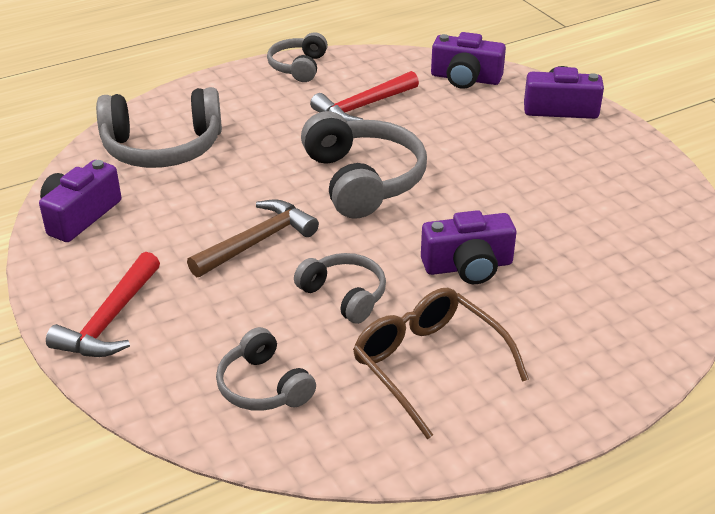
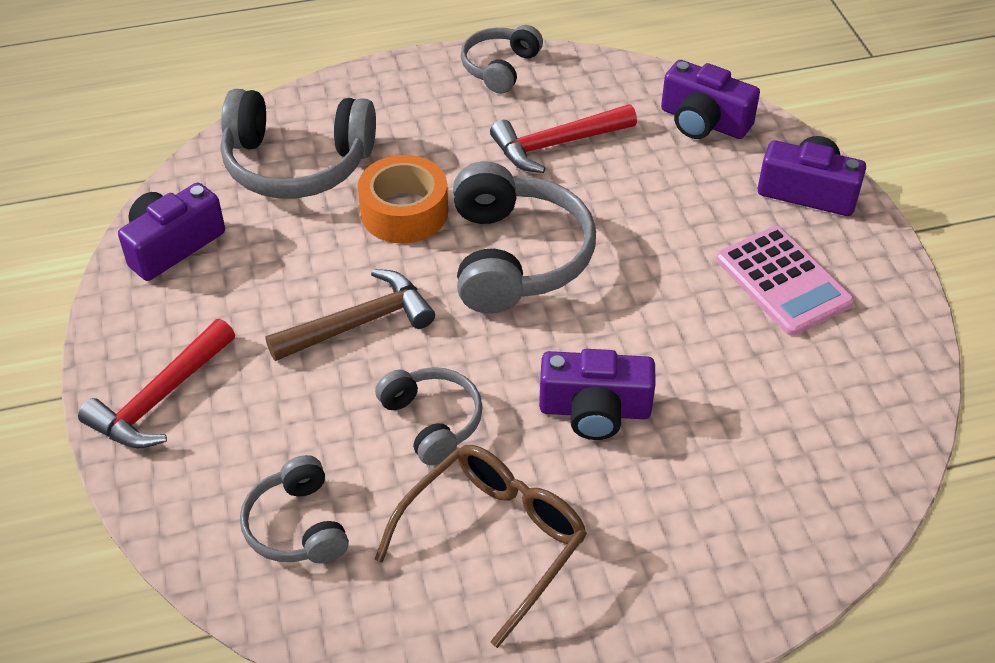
camera: 15 degrees right, 10 degrees up
(262, 165) = (404, 212): none -> orange tape
(428, 365) = (493, 540): brown glasses -> brown glasses turned 60 degrees clockwise
(569, 164) = (783, 281): none -> pink calculator

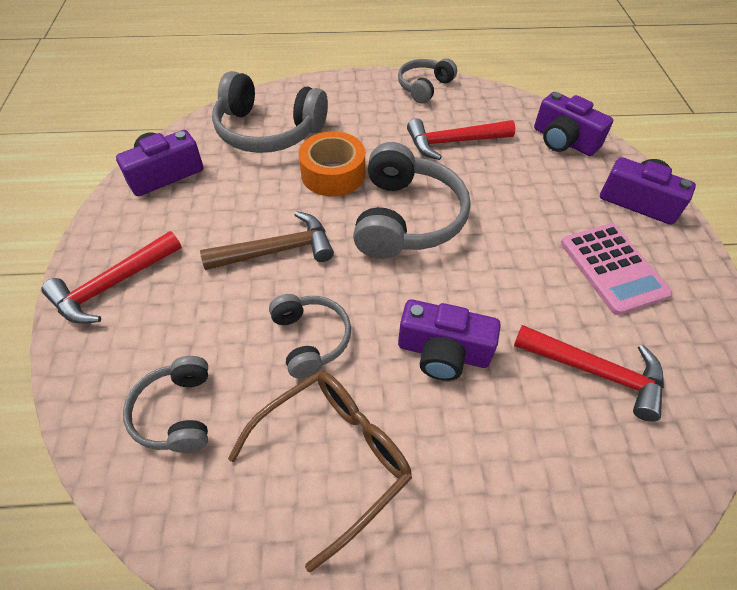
camera: 10 degrees right, 5 degrees up
(774, 403) = (595, 372): none -> red hammer

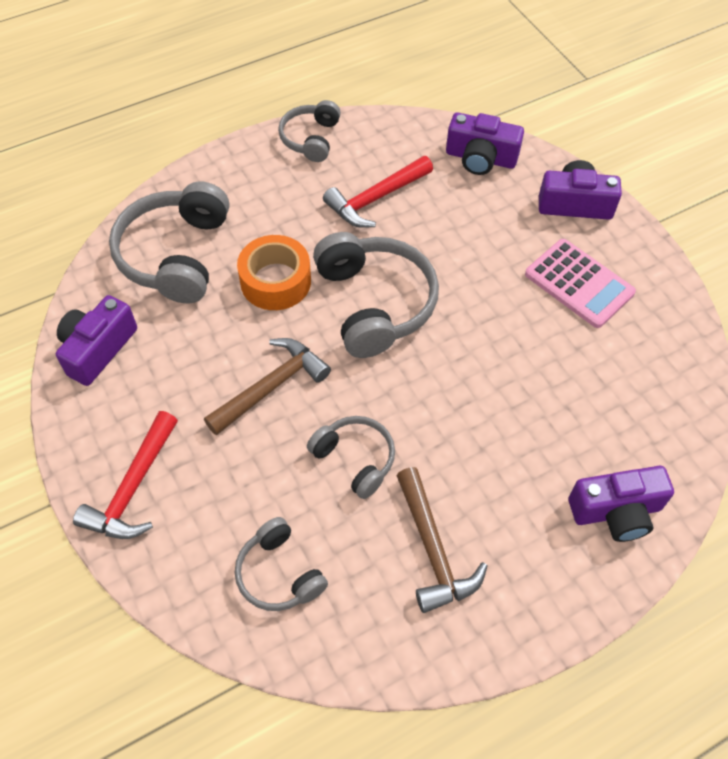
camera: 25 degrees left, 5 degrees up
(268, 131) = (176, 255): grey headphones -> grey headphones turned 105 degrees clockwise
(333, 458) = (433, 549): brown glasses -> brown hammer
(443, 352) = (474, 422): purple camera -> purple camera (616, 511)
(595, 372) = (602, 387): red hammer -> none

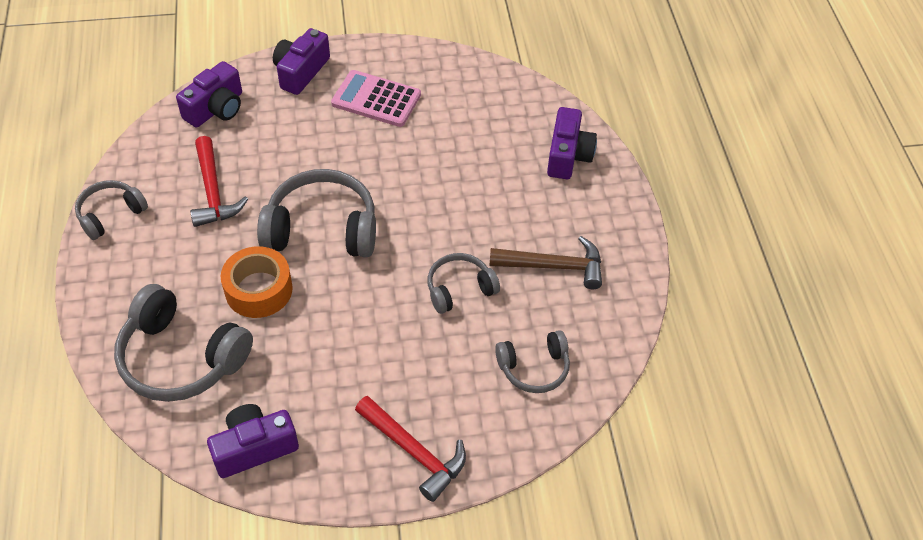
camera: 70 degrees left, 5 degrees down
(98, 349) = (254, 448): purple camera -> purple camera turned 105 degrees clockwise
(271, 387) = (365, 325): brown hammer -> none
(311, 138) = (110, 214): grey headphones -> grey headphones turned 105 degrees clockwise
(579, 283) = (376, 99): pink calculator -> pink calculator turned 135 degrees counterclockwise

